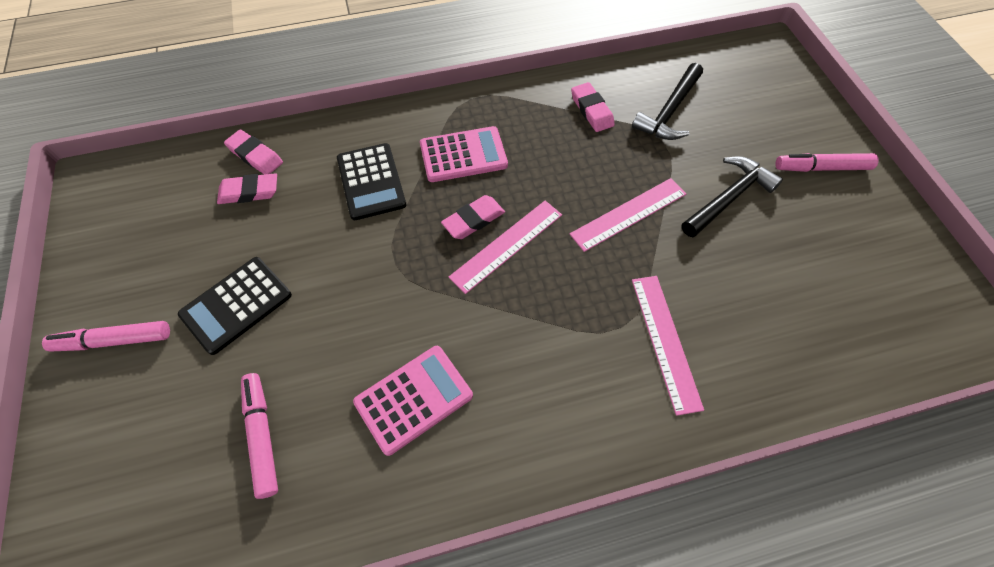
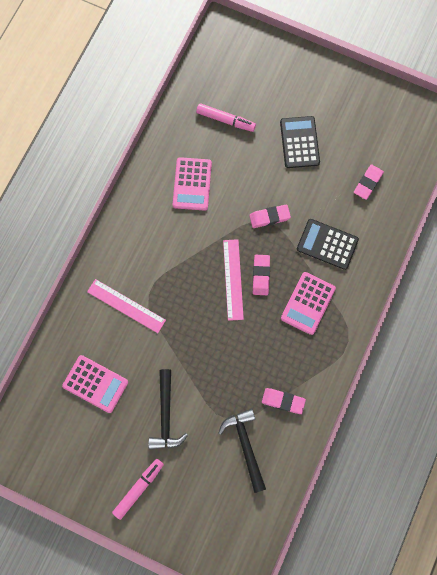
camera: 130 degrees right, 15 degrees up
(114, 340) = (320, 87): pink marker -> none
(255, 156) = (393, 199): pink eraser -> pink eraser (269, 217)
(629, 214) = (200, 354): pink ruler -> none
(788, 296) = (95, 384): none -> pink calculator

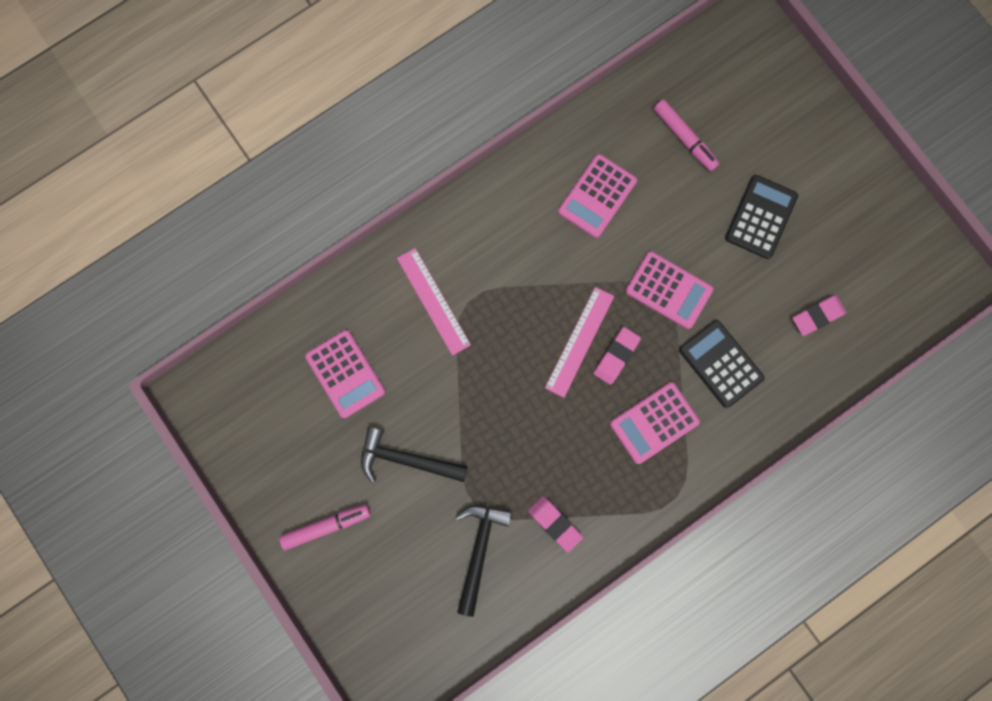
camera: 30 degrees right, 5 degrees up
(166, 415) = (406, 459): black hammer -> black hammer turned 75 degrees clockwise
(269, 217) = (668, 290): pink eraser -> pink calculator

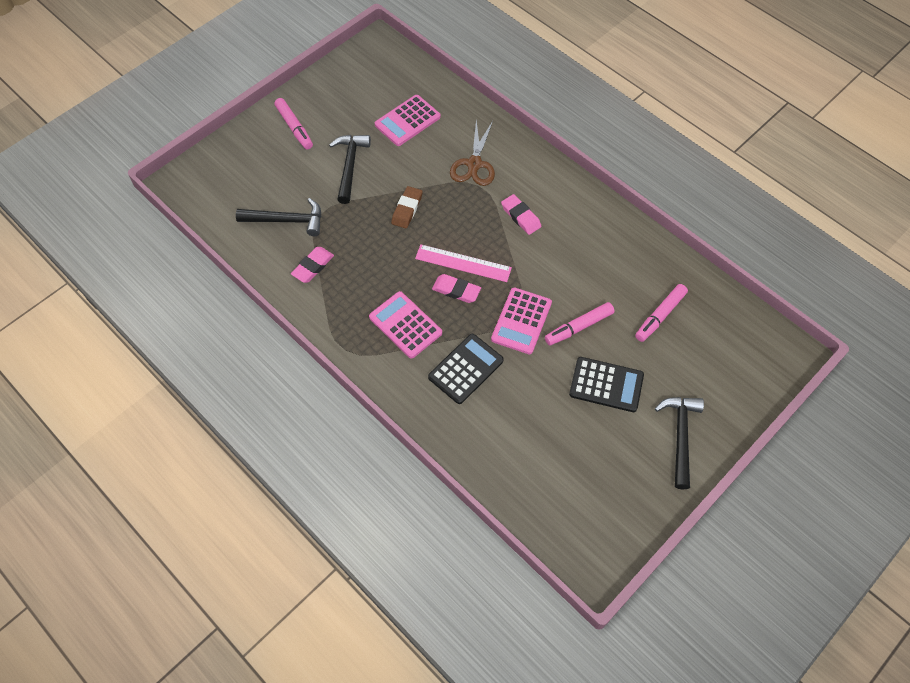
camera: 80 degrees right, 20 degrees down
(433, 301) = (474, 164): pink ruler -> brown scissors
(488, 396) = (407, 209): none -> brown eraser
(597, 196) = (589, 259): pink calculator -> none
(685, 229) = (578, 327): none -> pink marker
(817, 316) = (526, 443): pink eraser -> pink eraser (521, 216)
(829, 157) = (680, 436): none -> black hammer

